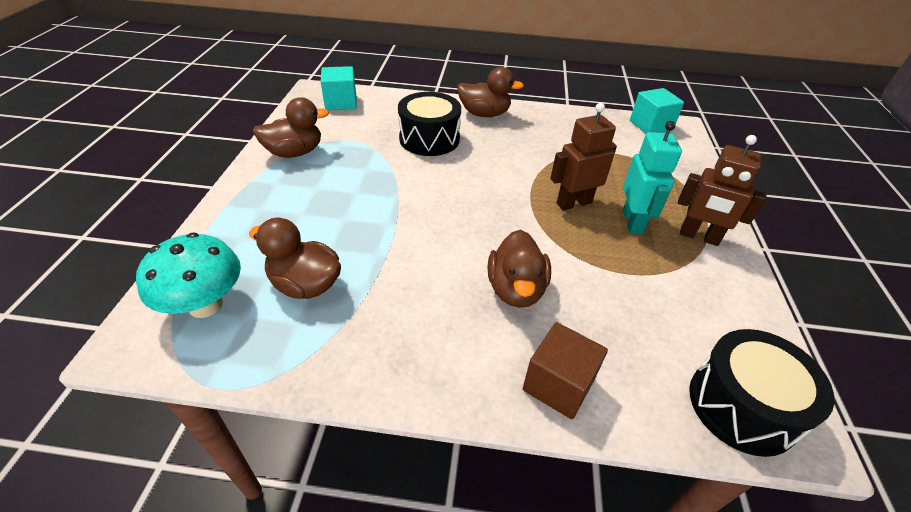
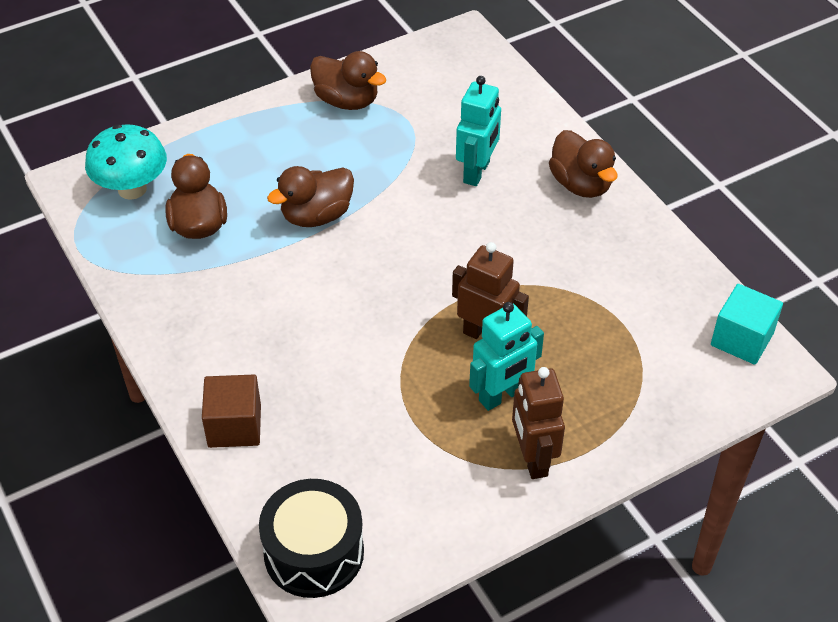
camera: 55 degrees right, 5 degrees up
(341, 102) = (466, 69): turquoise cube -> none
(429, 139) = (477, 172): black drum -> turquoise robot
(516, 289) = (314, 352): brown duck -> brown duck (316, 216)

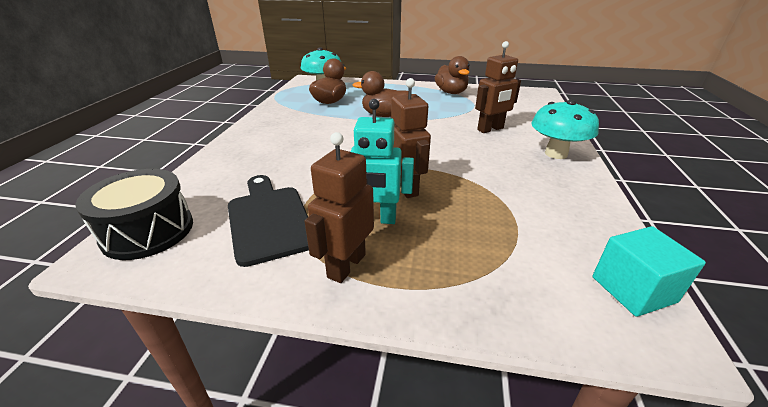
camera: 40 degrees right, 15 degrees down
(234, 426) = (223, 161): brown cube -> none
(407, 462) = (269, 219): none -> black cutting board
(477, 172) = (490, 129): turquoise robot -> brown robot
(581, 184) = (556, 154): brown duck -> turquoise mushroom

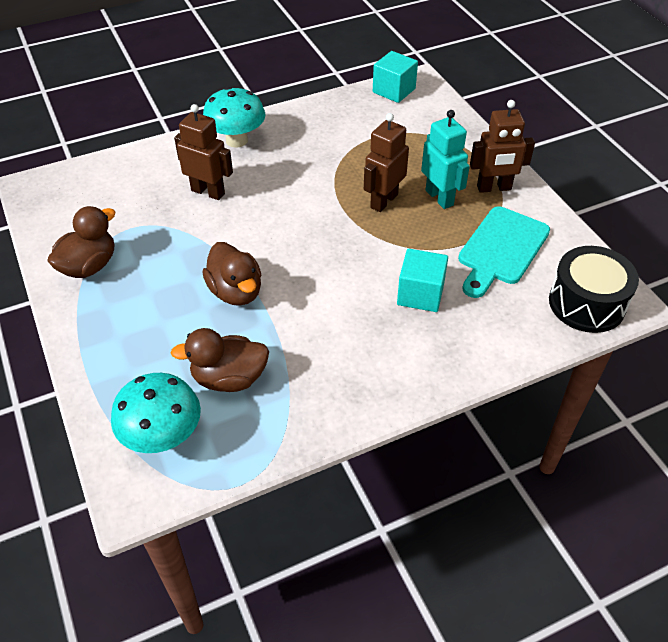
camera: 125 degrees left, 15 degrees up
(269, 219) = (501, 249): black cutting board -> turquoise cutting board
(292, 163) = (420, 294): none -> turquoise cube

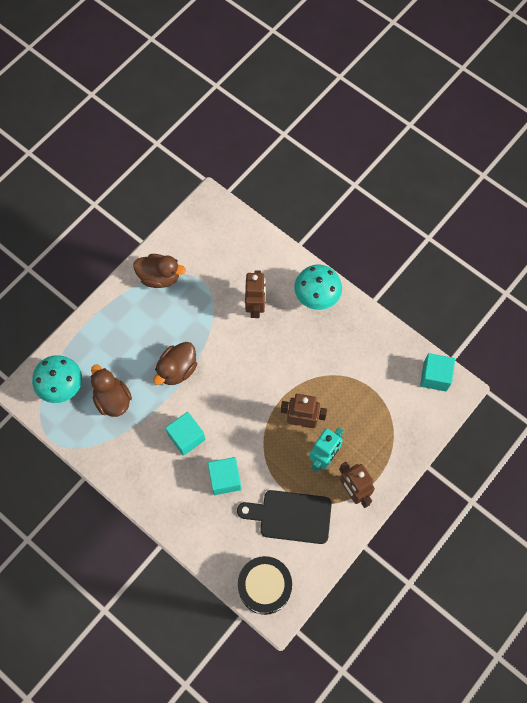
camera: 65 degrees right, 20 degrees up
(339, 314) = (186, 437): none -> turquoise cube
(501, 249) = (290, 516): turquoise cutting board -> black cutting board

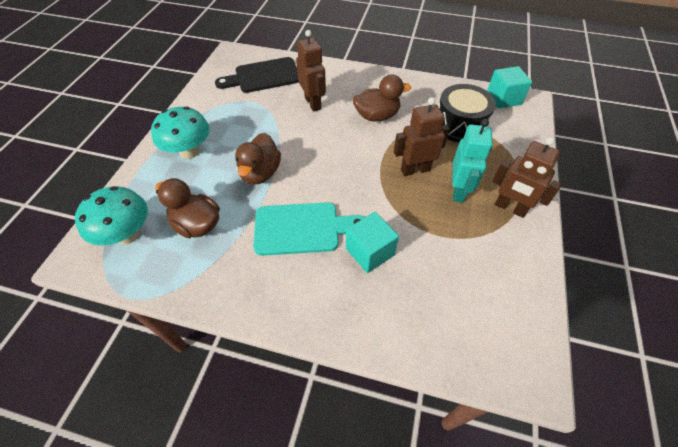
camera: 25 degrees left, 15 degrees down
(159, 277) = (207, 111): brown duck -> brown duck (377, 116)
(186, 437) = (302, 228): turquoise cube -> turquoise cutting board
(264, 587) = (495, 352): black drum -> black drum (459, 125)
(290, 516) = (467, 258): black cutting board -> black cutting board (263, 76)
(317, 297) = (363, 81): turquoise mushroom -> turquoise mushroom (189, 152)

